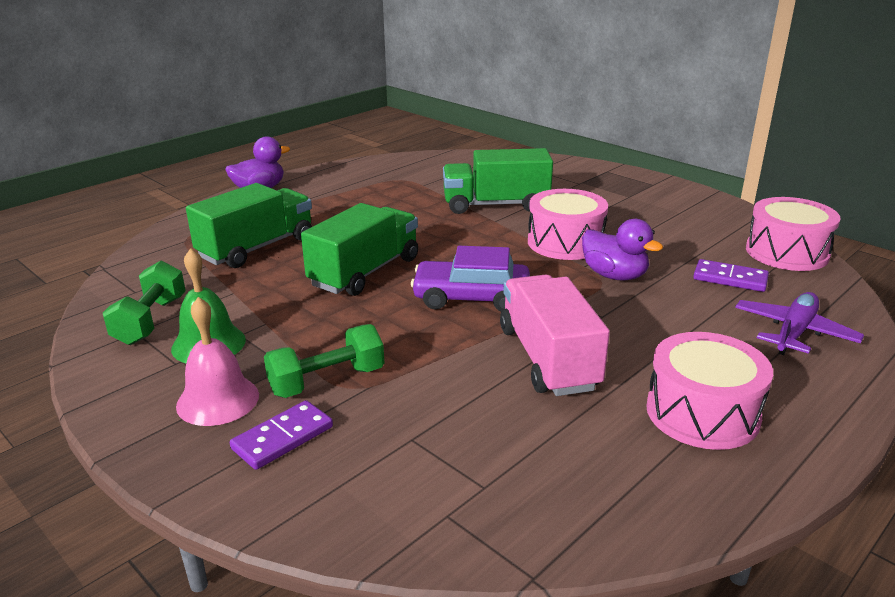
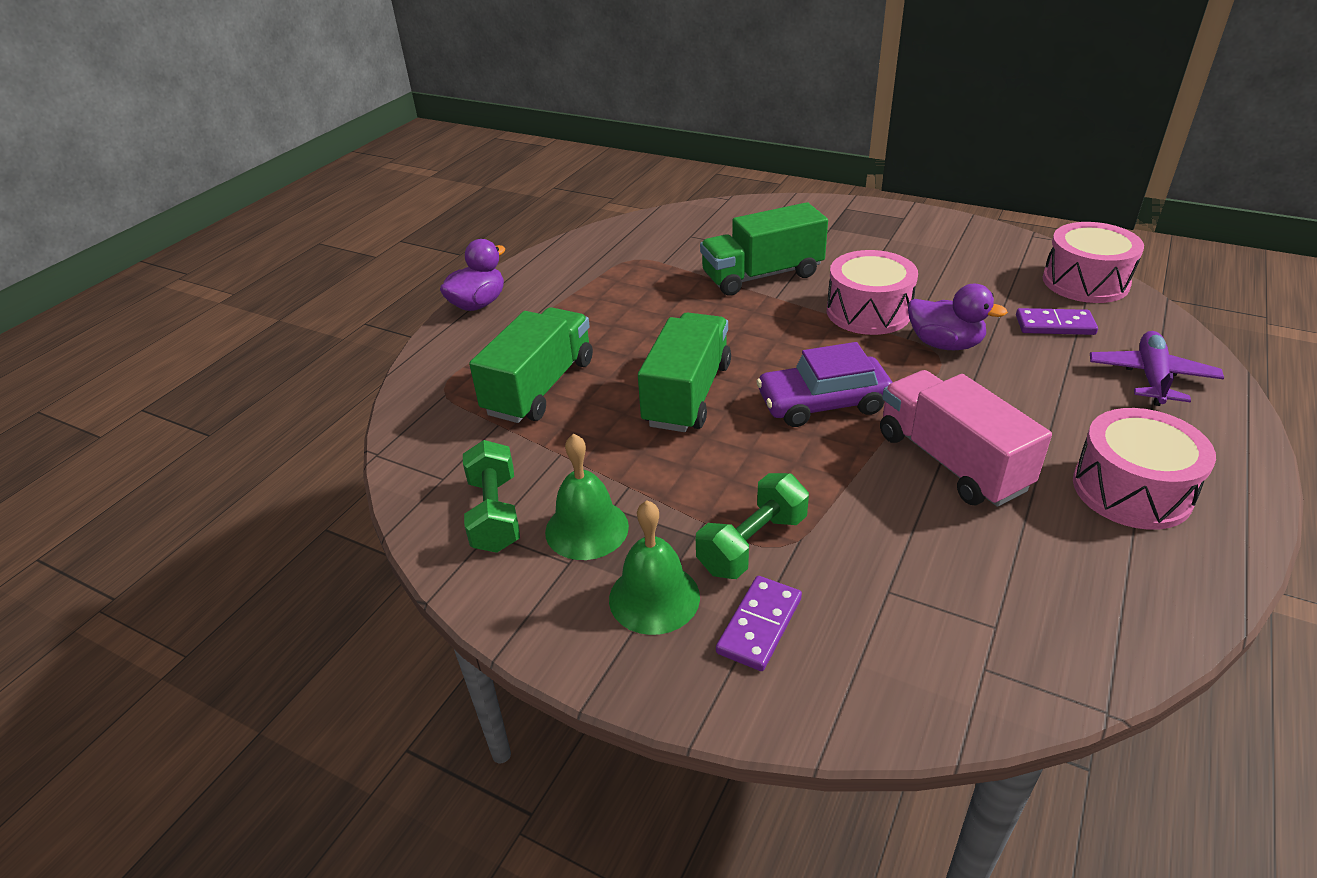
camera: 15 degrees left, 10 degrees up
(218, 400) = (654, 597): pink bell -> green bell

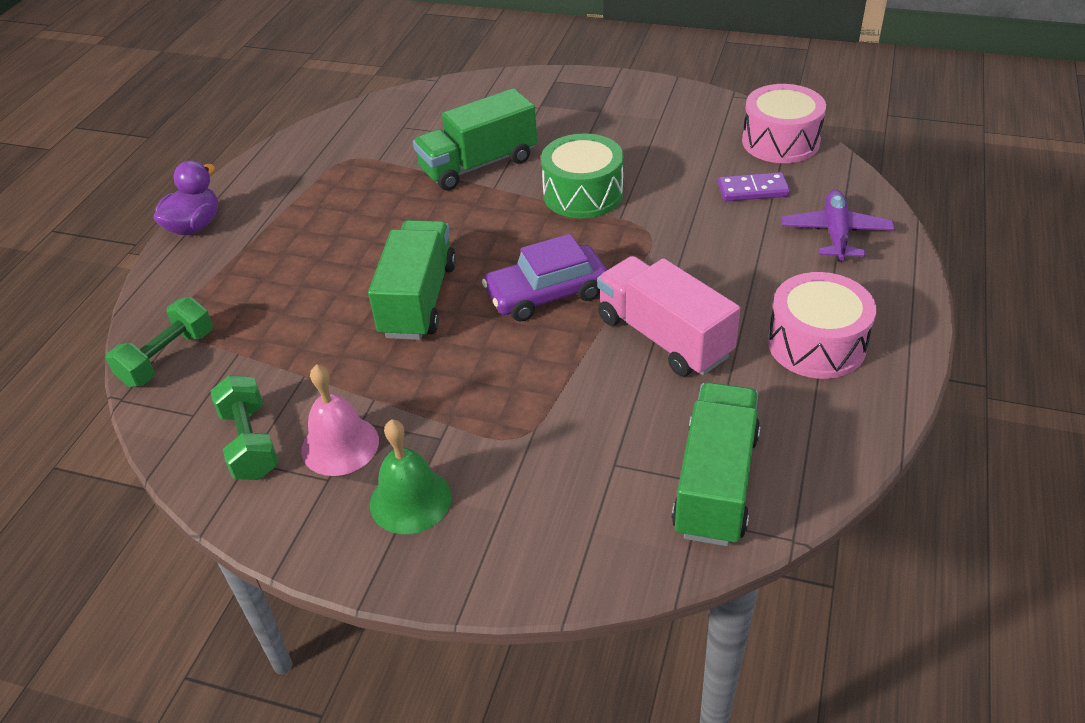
camera: 10 degrees left, 5 degrees up
(540, 387) = (273, 309): green truck -> green truck (715, 483)
(587, 529) = (340, 445): green bell -> pink bell
(752, 544) = (493, 438): green dumbbell -> green dumbbell (168, 358)
(759, 625) = (505, 511): purple domino -> none
(868, 312) = (583, 194): pink drum -> green drum
(945, 344) = (655, 221): purple duck -> none

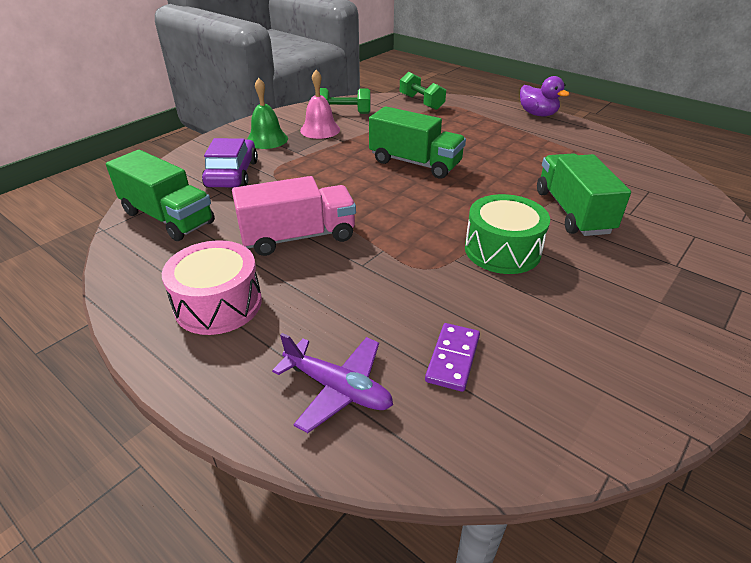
camera: 110 degrees right, 5 degrees down
(546, 294) = (384, 204): purple car -> purple car (232, 174)
(780, 141) = (548, 431): pink drum -> none

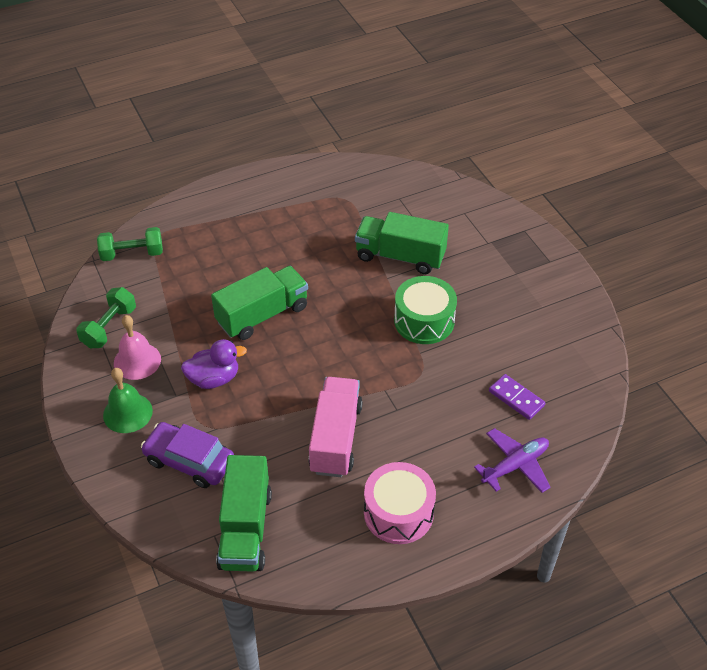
camera: 65 degrees left, 10 degrees up
(168, 218) = (245, 529): green truck -> green truck turned 120 degrees clockwise
(537, 114) = (228, 185): purple duck -> purple duck (214, 379)

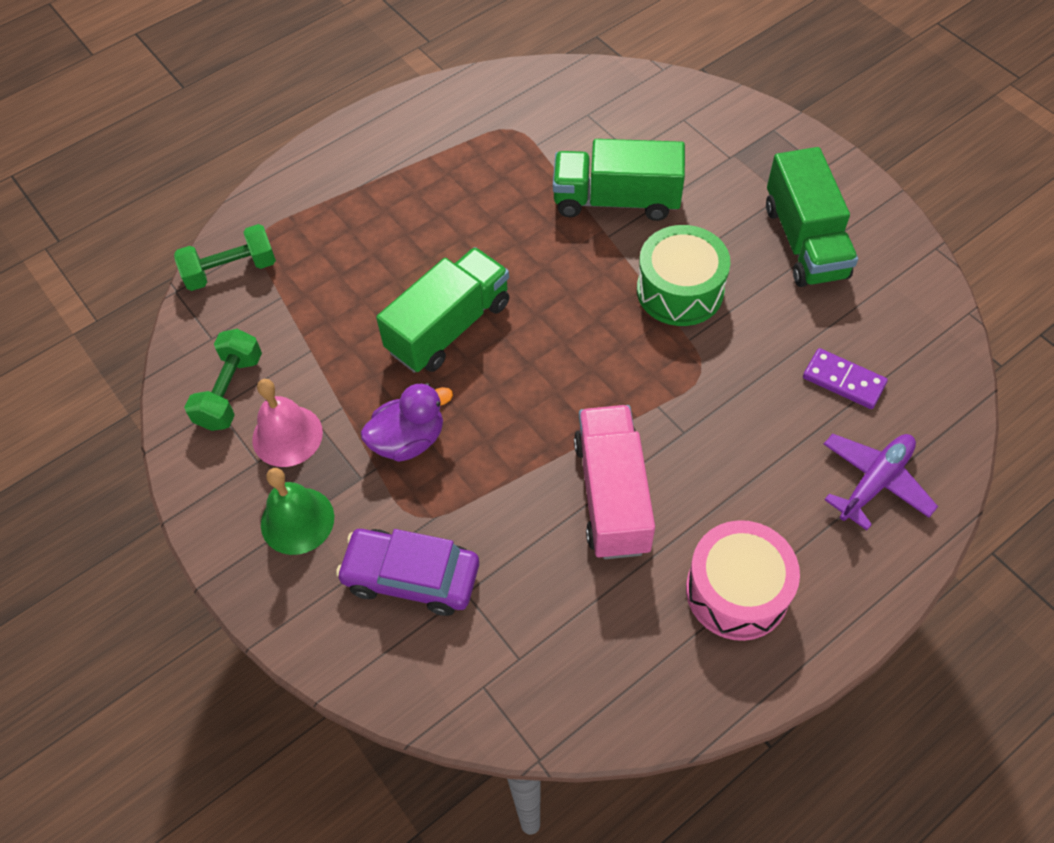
camera: 10 degrees left, 10 degrees up
(245, 529) = (526, 666): green truck -> green truck (805, 241)

